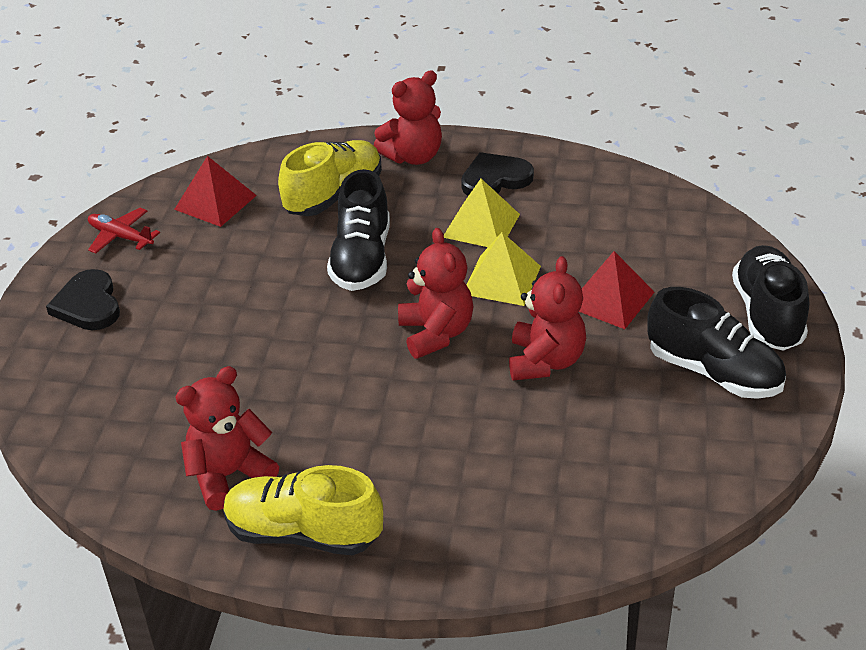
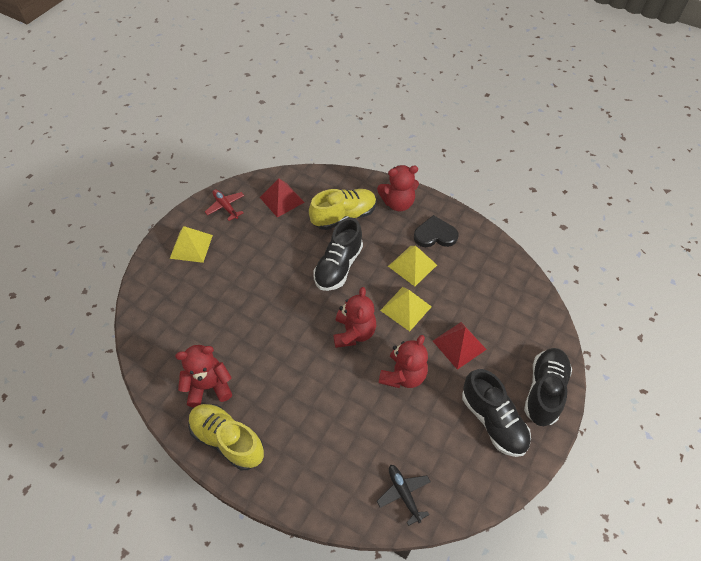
camera: 20 degrees right, 15 degrees up
(88, 304) = (191, 246): black heart -> yellow pyramid
(631, 503) = (403, 493): none -> black plane

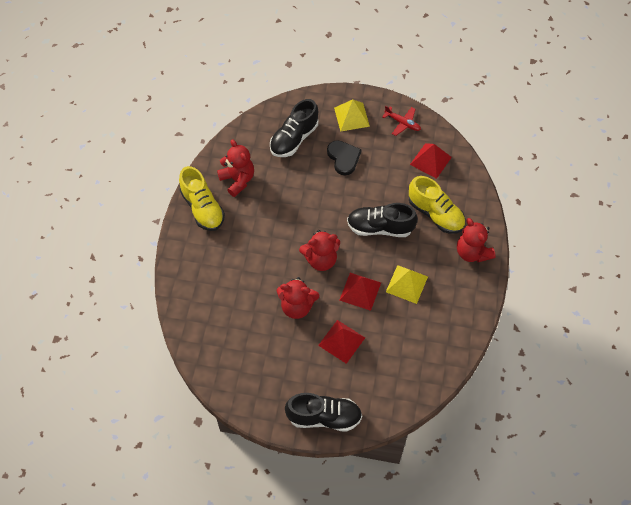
camera: 70 degrees right, 5 degrees up
(225, 207) = (402, 123): red plane -> red plane turned 90 degrees clockwise
(227, 440) = (202, 208): yellow shoe -> yellow shoe turned 135 degrees clockwise
(403, 493) = (203, 333): black plane -> none
(405, 308) = (360, 291): yellow pyramid -> red pyramid
(435, 235) = (450, 293): black heart -> black heart (343, 158)
(493, 420) = (282, 382): black shoe -> black shoe (294, 139)

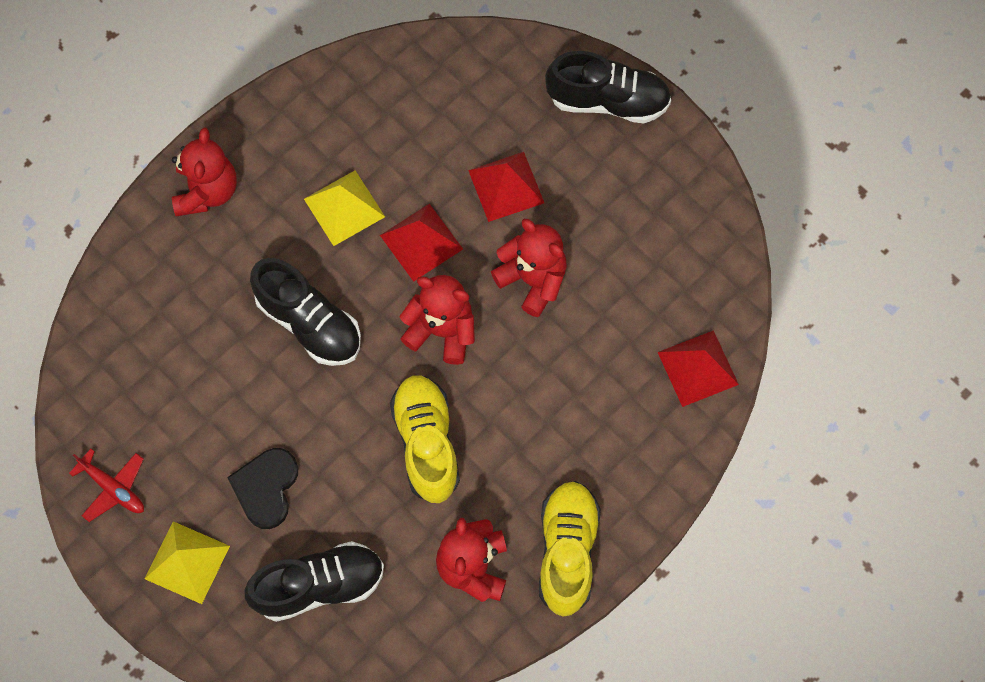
camera: 145 degrees left, 10 degrees up
(324, 417) = (608, 100): black shoe -> black shoe turned 150 degrees clockwise
(402, 123) = (113, 488): red plane -> red plane turned 150 degrees clockwise
(430, 160) = (130, 385): red pyramid -> red pyramid (698, 368)
(435, 214) = (205, 287): yellow shoe -> yellow shoe (426, 443)

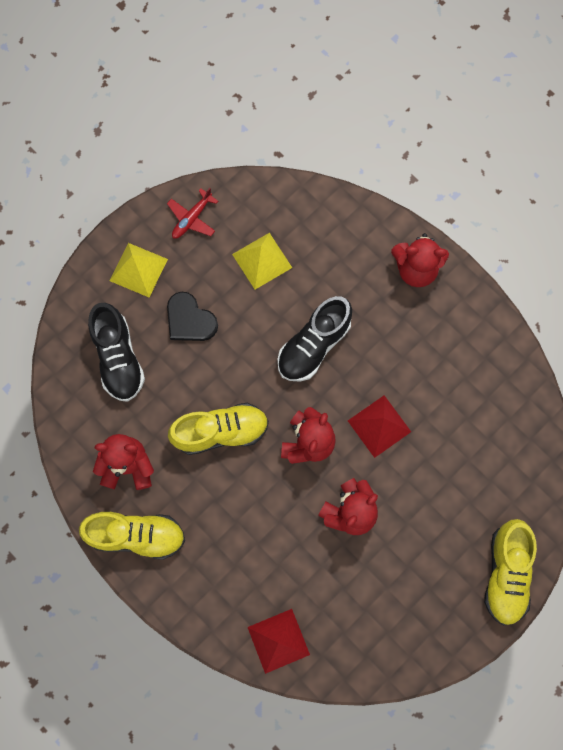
camera: 90 degrees right, 5 degrees up
(266, 488) = (189, 320): black heart -> black heart turned 150 degrees counterclockwise
(344, 207) = (406, 368): yellow pyramid -> yellow pyramid (262, 261)
(506, 186) = (427, 491): red pyramid -> none
(608, 100) = (505, 574): black shoe -> yellow shoe

